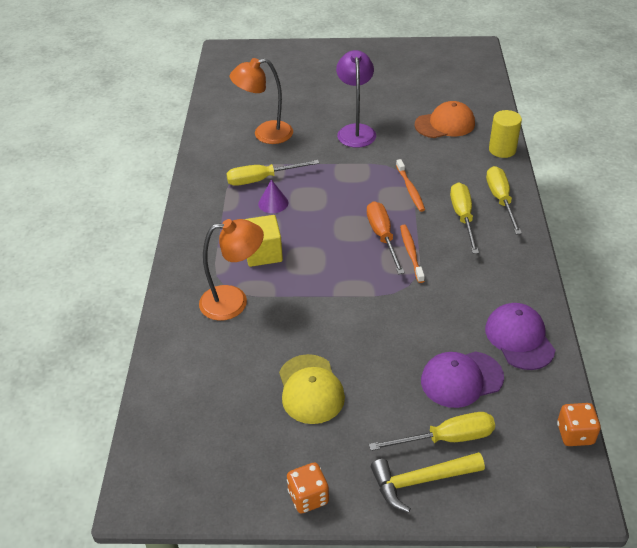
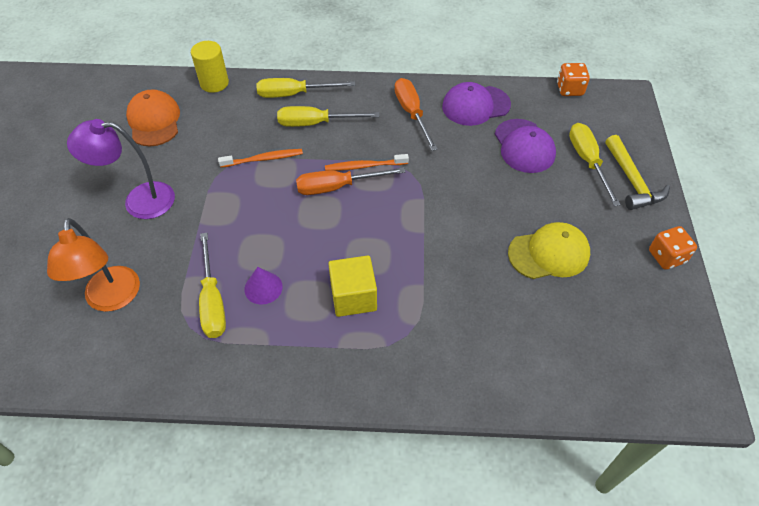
camera: 90 degrees left, 10 degrees up
(234, 301) = (432, 324): orange lamp -> none
(493, 285) = (412, 113): none -> orange screwdriver

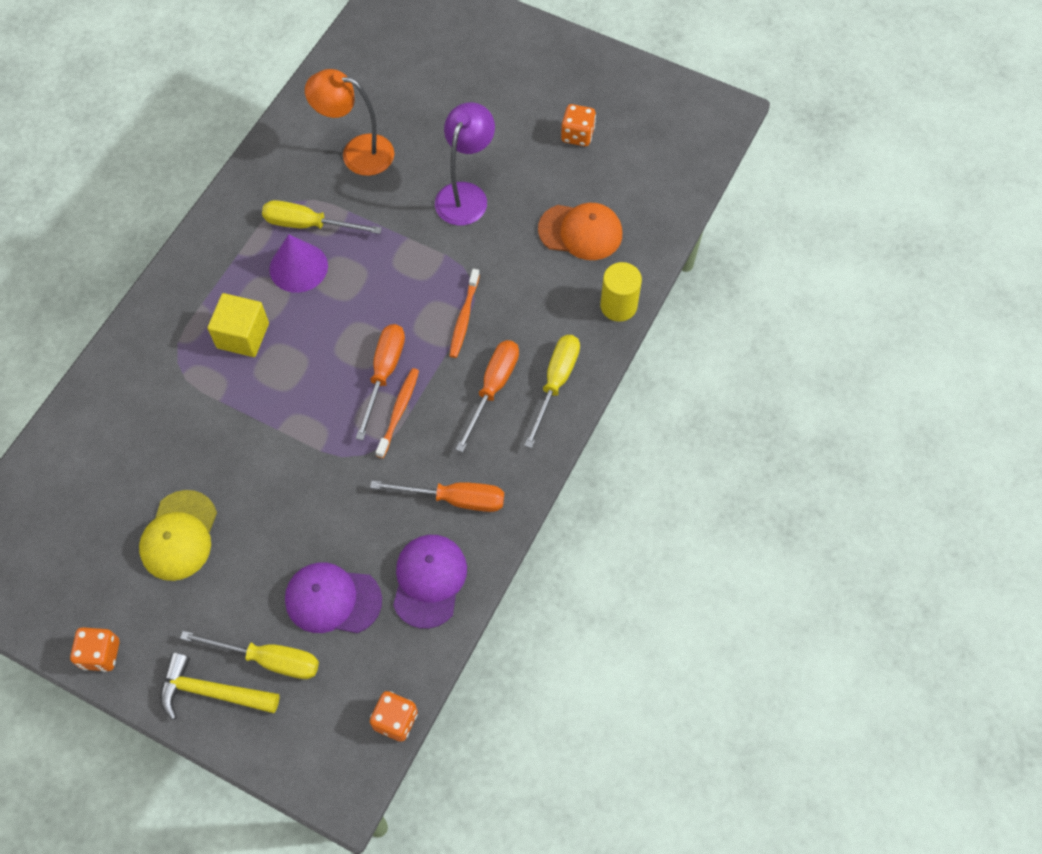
camera: 115 degrees right, 10 degrees up
(51, 152) = (577, 135): none -> orange dice
(263, 288) = (298, 267): purple cone -> purple cone, size x1.53
(316, 123) = (493, 388): yellow screwdriver -> orange screwdriver

